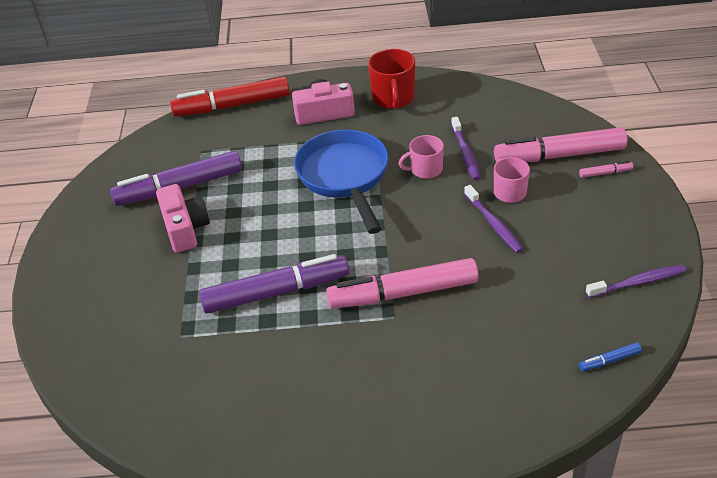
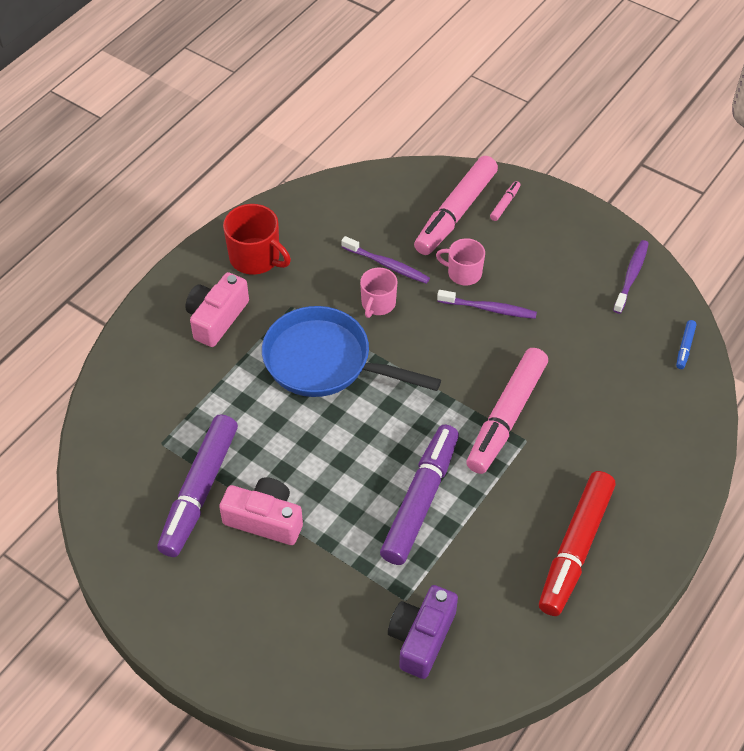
camera: 55 degrees left, 10 degrees up
(155, 365) = (421, 637): none -> purple camera
(232, 106) = (118, 378): red marker -> red marker (575, 548)

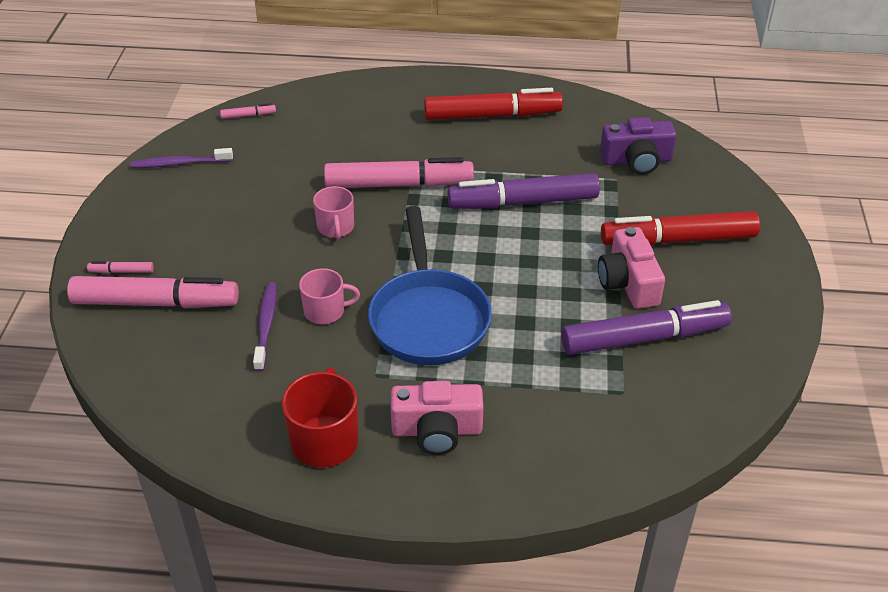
camera: 120 degrees left, 10 degrees down
(287, 595) = (678, 240): none -> red marker
(463, 273) = (242, 267): pink mug -> pink mug (336, 227)
(489, 309) = (280, 234): purple toothbrush -> none
(685, 347) = (248, 115): blue marker -> pink marker

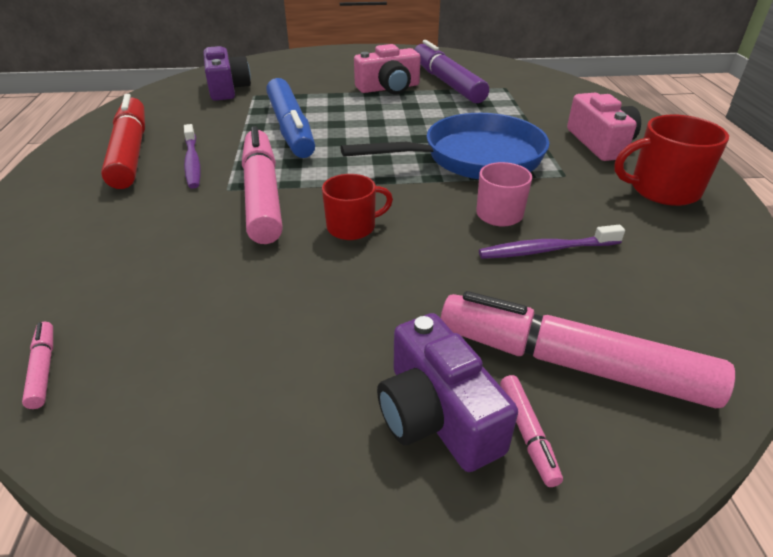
camera: 100 degrees left, 5 degrees down
(150, 242) = (437, 415): none -> purple camera
(156, 302) = (571, 363): pink marker -> pink marker turned 60 degrees counterclockwise
(180, 163) = (192, 438): purple toothbrush -> purple toothbrush (192, 162)
(336, 227) = (352, 227): pink mug -> red mug
(523, 202) = (291, 128): purple marker -> blue marker
(678, 240) = (333, 75): red marker -> none

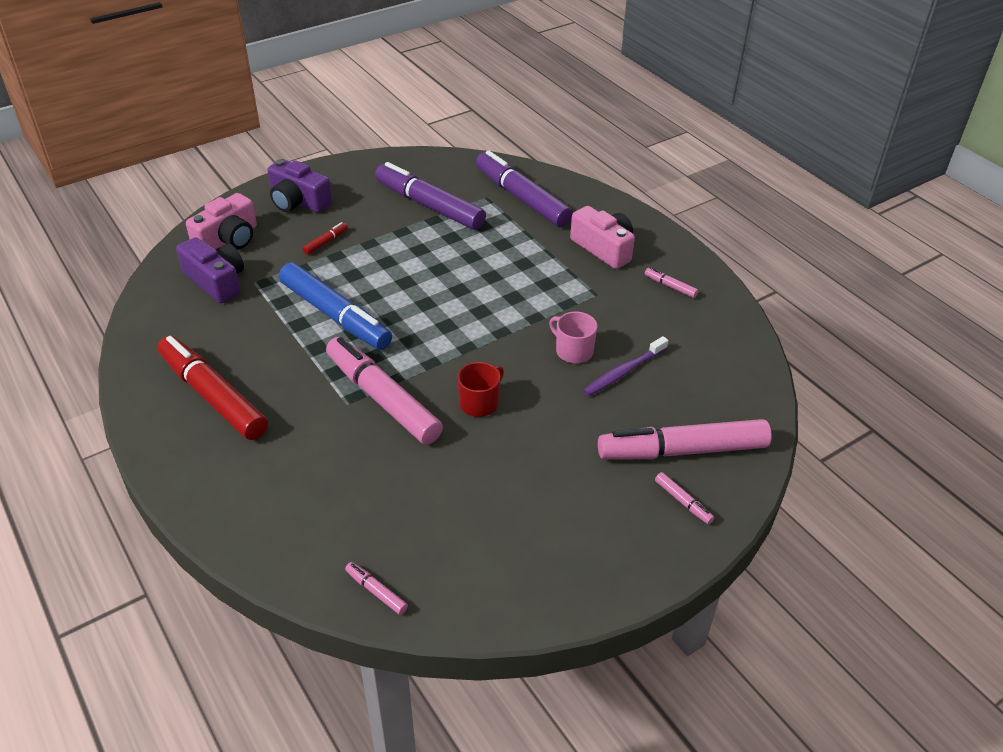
camera: 30 degrees left, 5 degrees up
(192, 162) = (285, 386): purple toothbrush -> none
(336, 85) = (326, 242): none -> red marker
(389, 88) = (380, 230): pink camera -> pink camera (228, 239)
(437, 415) = (631, 512): purple camera -> purple camera (298, 201)
(474, 158) = (518, 299): blue pan -> none
(539, 94) = (521, 198): none -> purple marker
(662, 190) = (670, 286): red mug -> pink marker

